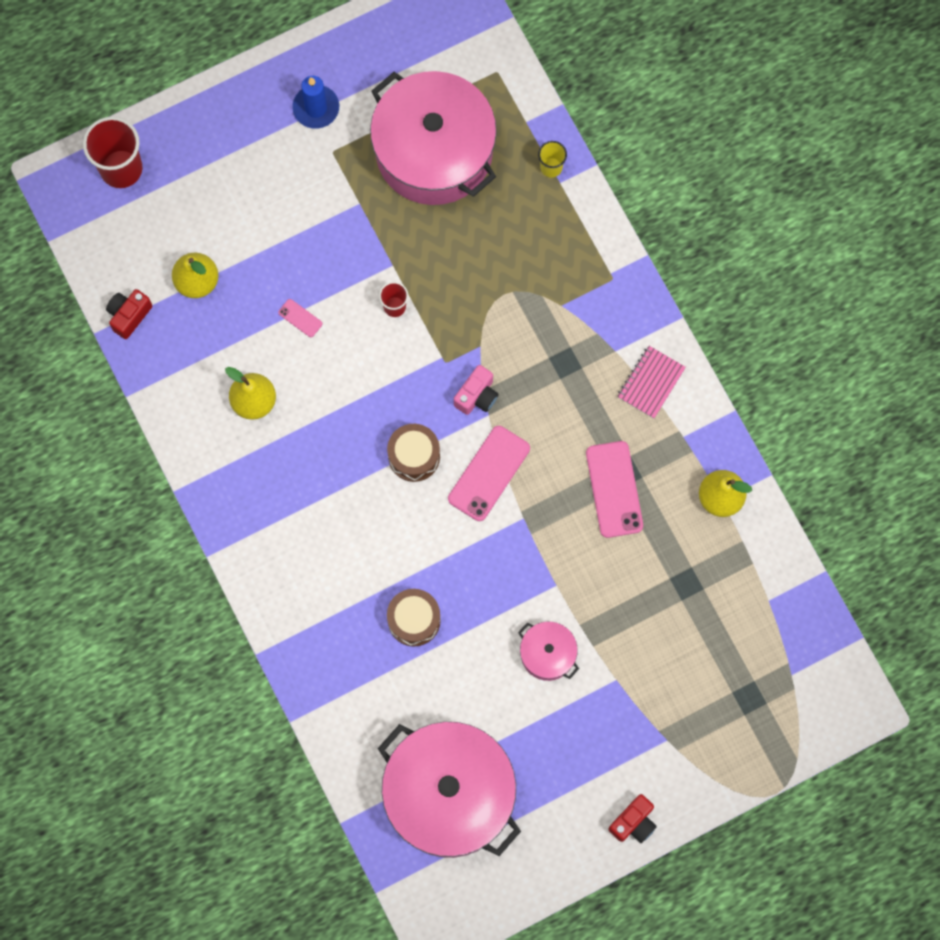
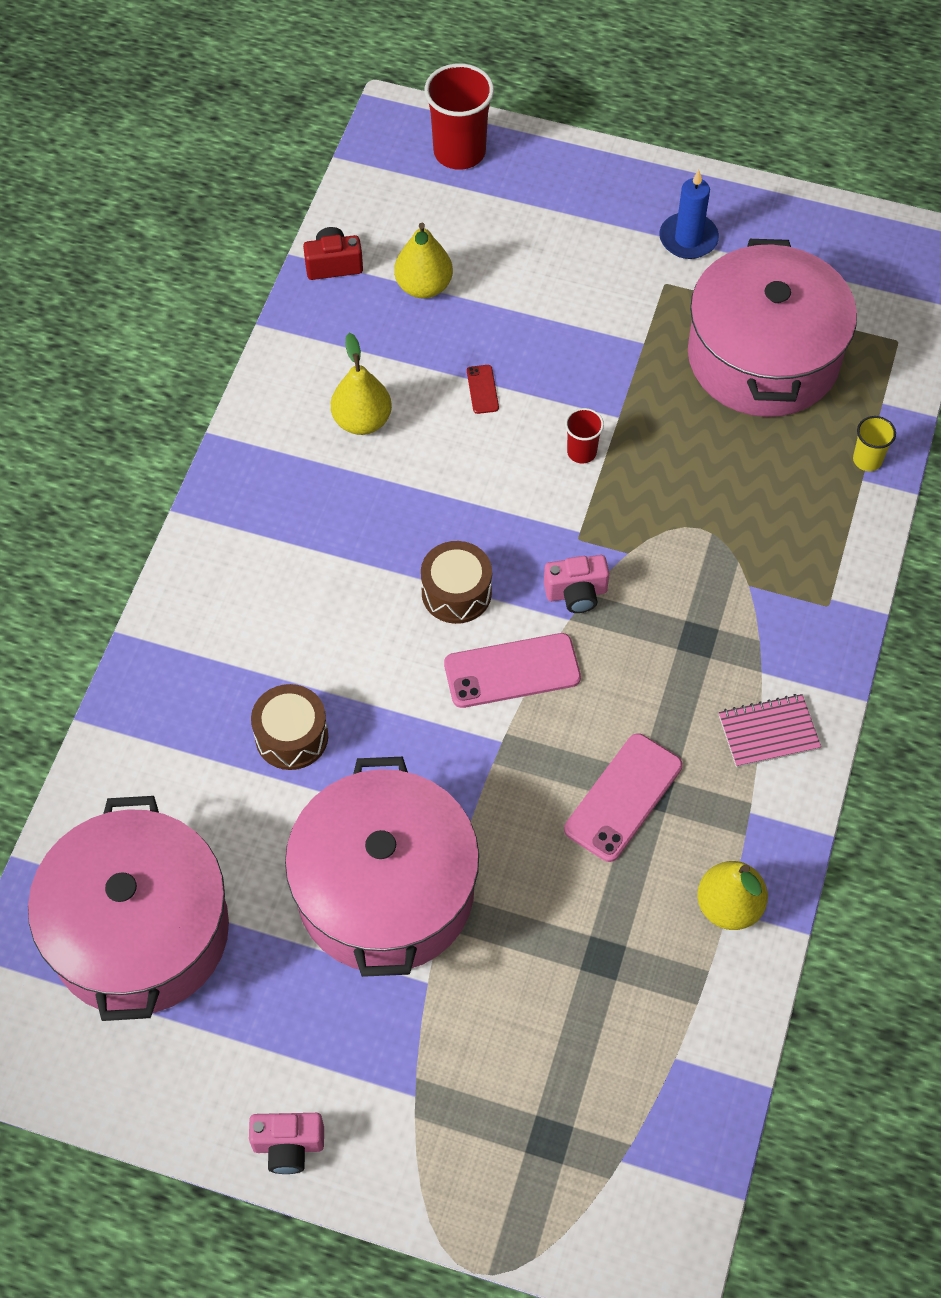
camera: 45 degrees right, 15 degrees down
(300, 318) = (482, 389): pink phone -> red phone
(547, 654) = (385, 890): pink pot -> pink pot, size x2.27
(633, 822) = (288, 1146): red camera -> pink camera

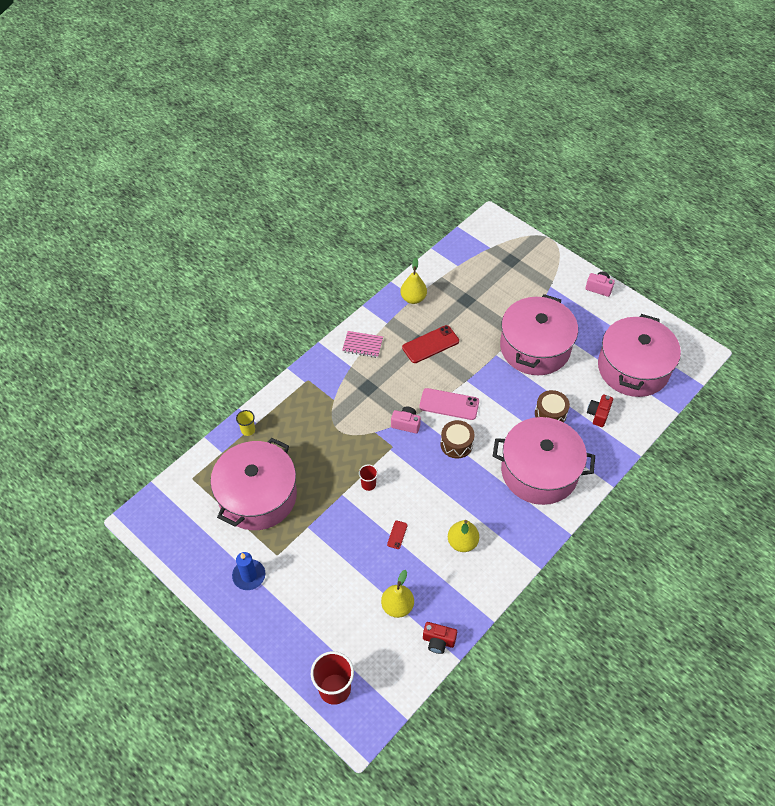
camera: 155 degrees left, 5 degrees down
(188, 777) = (598, 414): none -> red camera
(270, 603) = (539, 471): none -> pink pot
(623, 797) = (430, 344): pink phone -> red phone

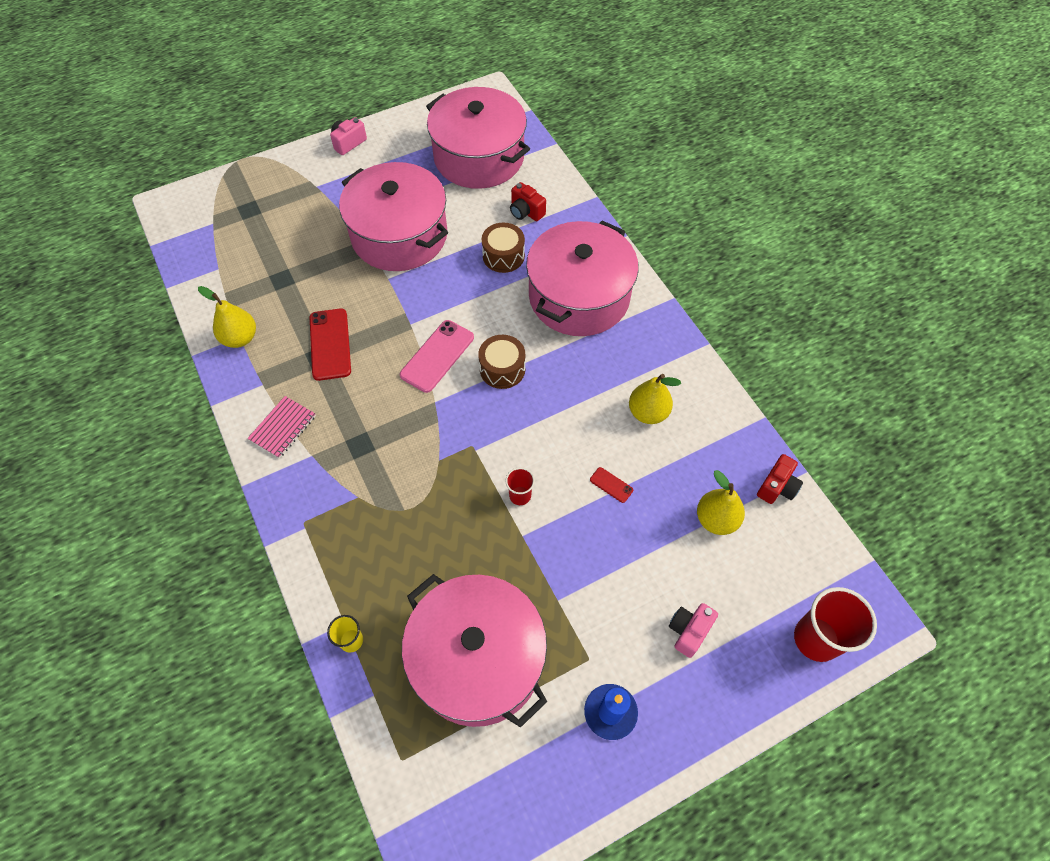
camera: 70 degrees left, 5 degrees up
(406, 424) = (444, 417): pink camera -> pink camera (689, 631)

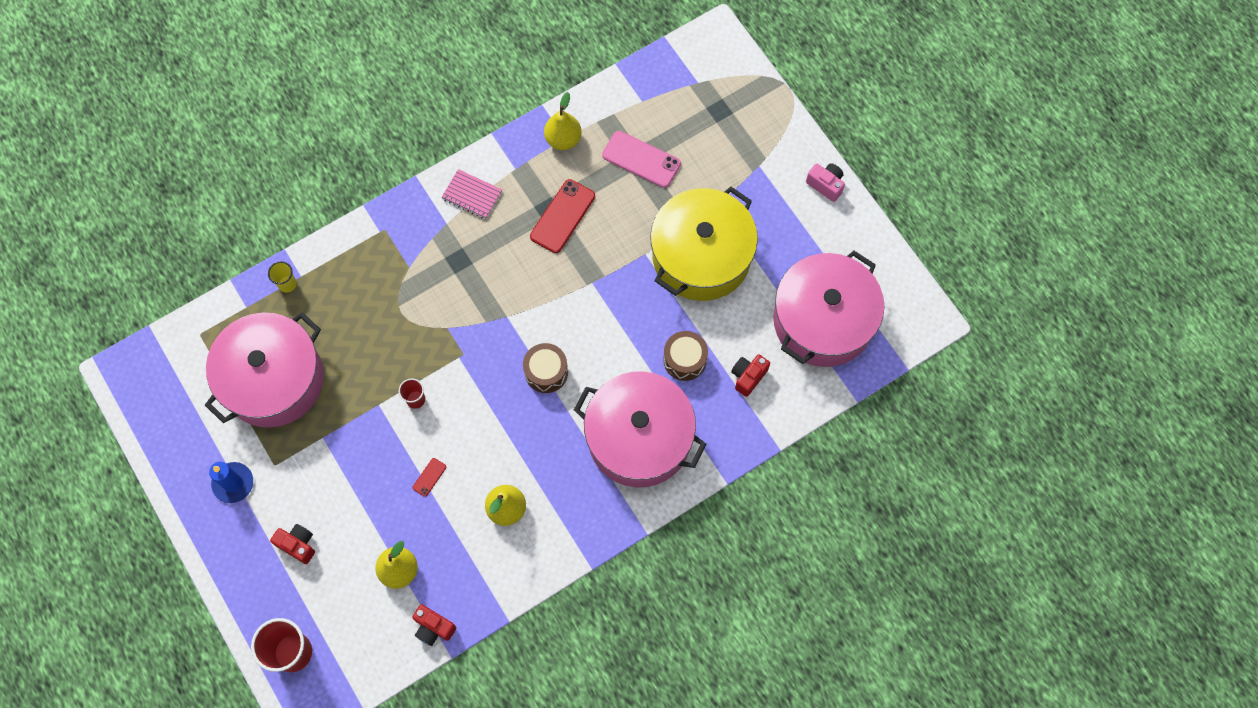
camera: 85 degrees right, 10 degrees up
(330, 344) = (562, 216): red phone -> red phone turned 45 degrees counterclockwise
(399, 235) = (701, 256): pink pot -> yellow pot
(437, 356) = (556, 312): pink phone -> pink phone (641, 159)
(689, 631) = (298, 545): pink camera -> red camera

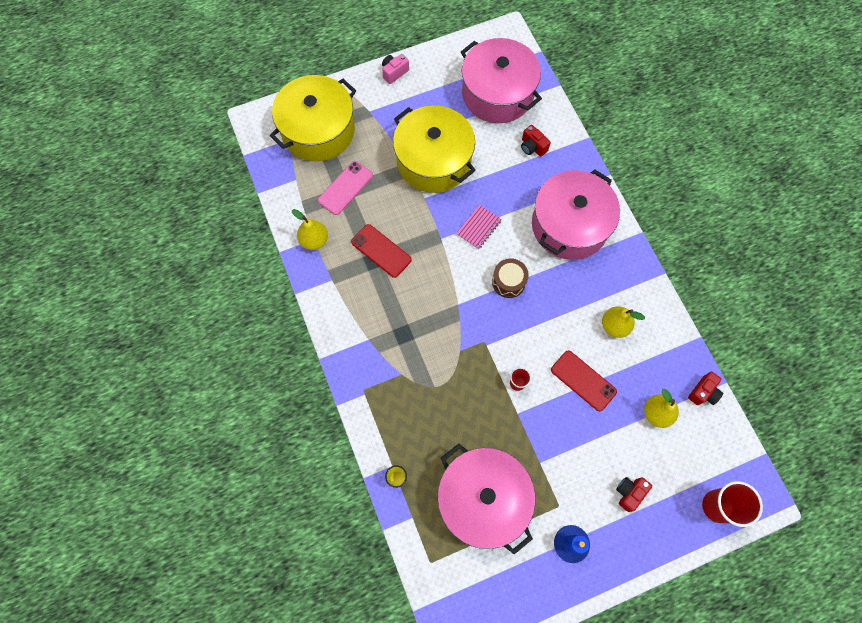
camera: 80 degrees left, 0 degrees up
(429, 477) = (583, 380): red phone -> red phone, size x2.13
(472, 195) = (347, 316): pink notebook -> pink notebook (478, 227)
(685, 360) = (513, 185): brown drum -> none
(717, 112) = (318, 130): none -> yellow pot

